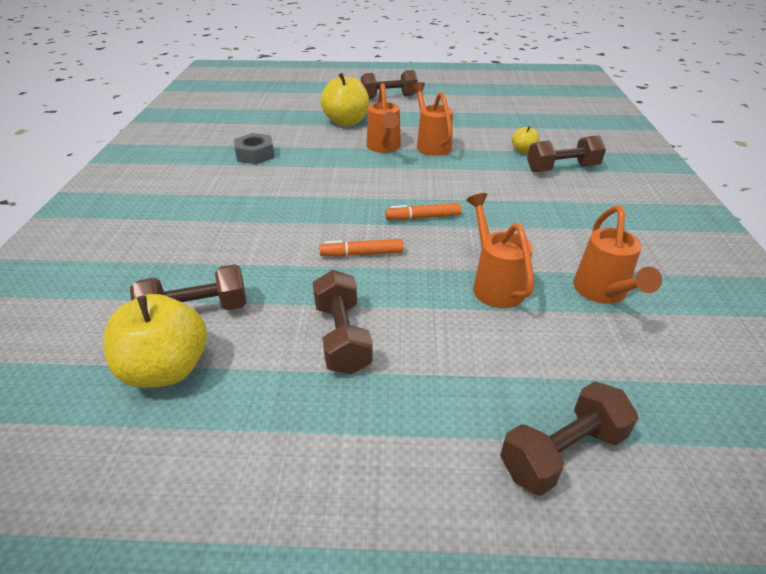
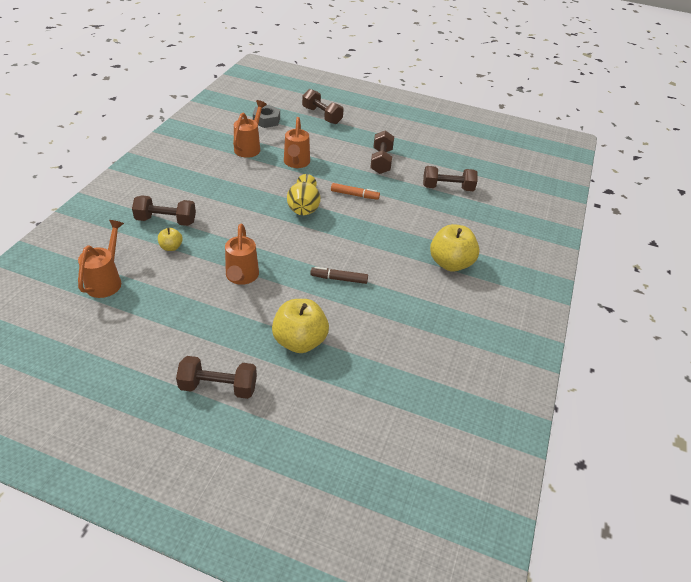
camera: 165 degrees left, 5 degrees up
(167, 369) = (457, 169): yellow apple -> yellow apple (450, 263)
(255, 155) = (406, 308): grey nut -> grey nut (266, 120)
(334, 161) = (339, 279): none -> brown marker
(384, 148) = (286, 285): orange watering can -> orange watering can (107, 280)
(423, 217) = (303, 208): orange marker -> yellow vase
(562, 452) = (322, 115): brown dumbbell -> brown dumbbell turned 60 degrees clockwise

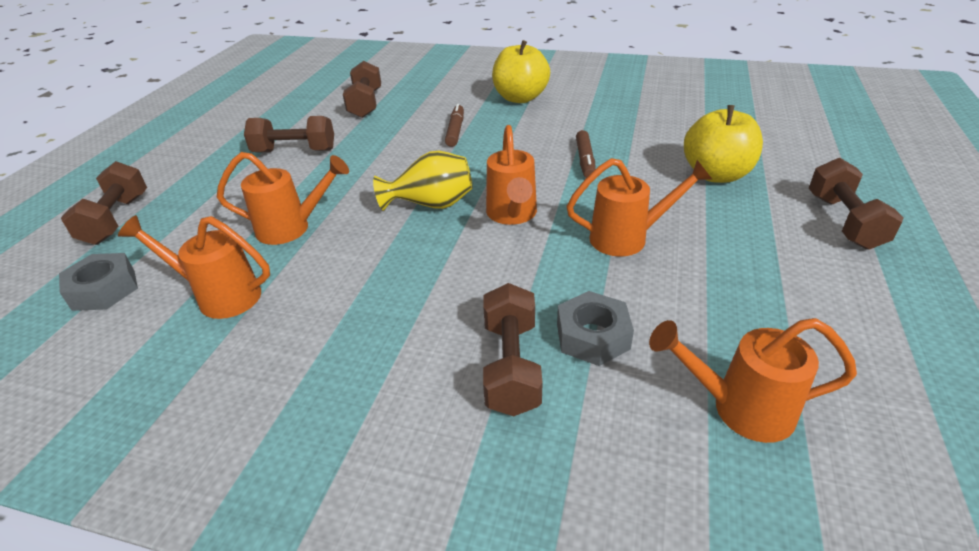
camera: 90 degrees left, 5 degrees down
(171, 247) = (592, 336): yellow apple -> grey nut
(281, 236) = (512, 216): none -> orange watering can
(322, 115) = (116, 219): brown dumbbell -> brown dumbbell turned 45 degrees counterclockwise
(354, 195) = (388, 165): orange marker -> none
(397, 225) = (455, 131): none -> brown marker

